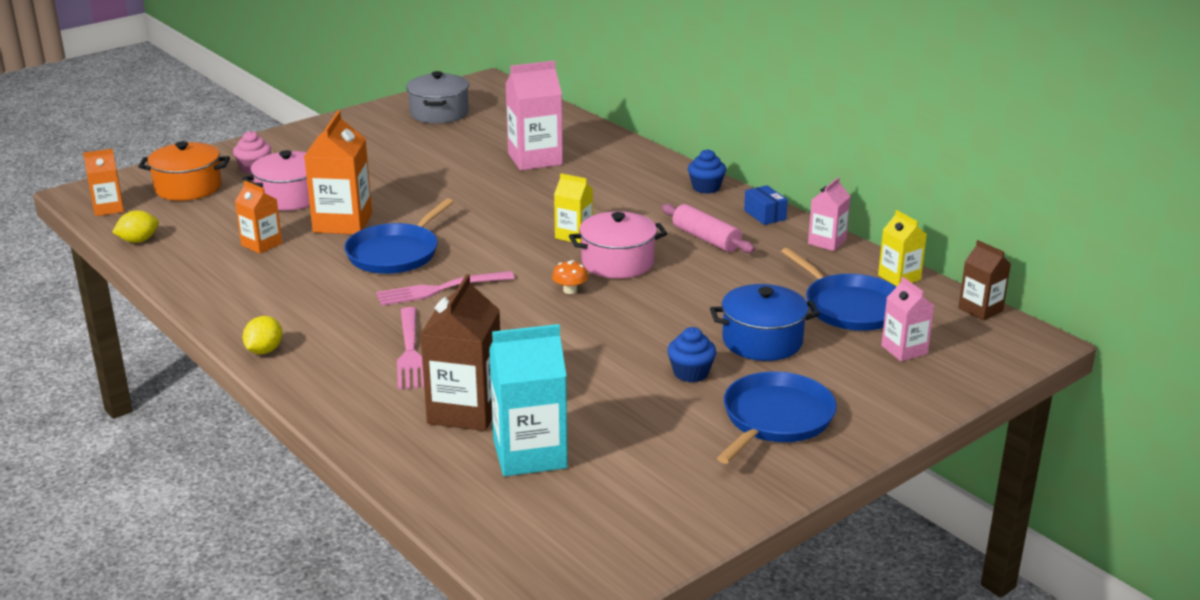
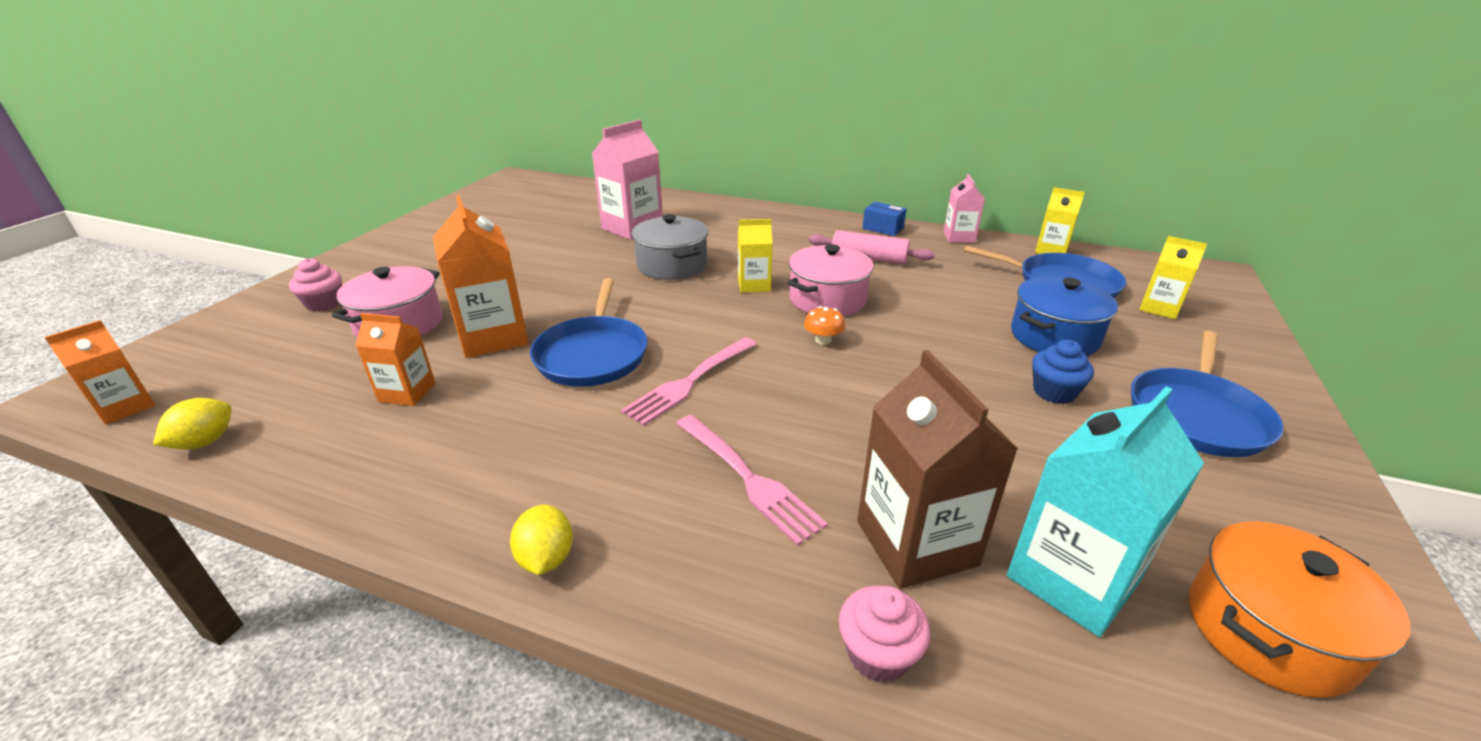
camera: 30 degrees left, 5 degrees up
(188, 188) = (244, 347): orange pot -> orange pot (1268, 631)
(382, 440) = (878, 653): none -> pink cupcake
(439, 113) = (495, 209): grey pot -> grey pot (672, 265)
(706, 188) = (807, 218): blue cupcake -> none
(775, 419) = (1197, 415): blue pan -> blue pan turned 150 degrees counterclockwise
(904, 350) = (1159, 308): pink carton -> yellow carton
(980, 309) = (1142, 259): brown carton -> none

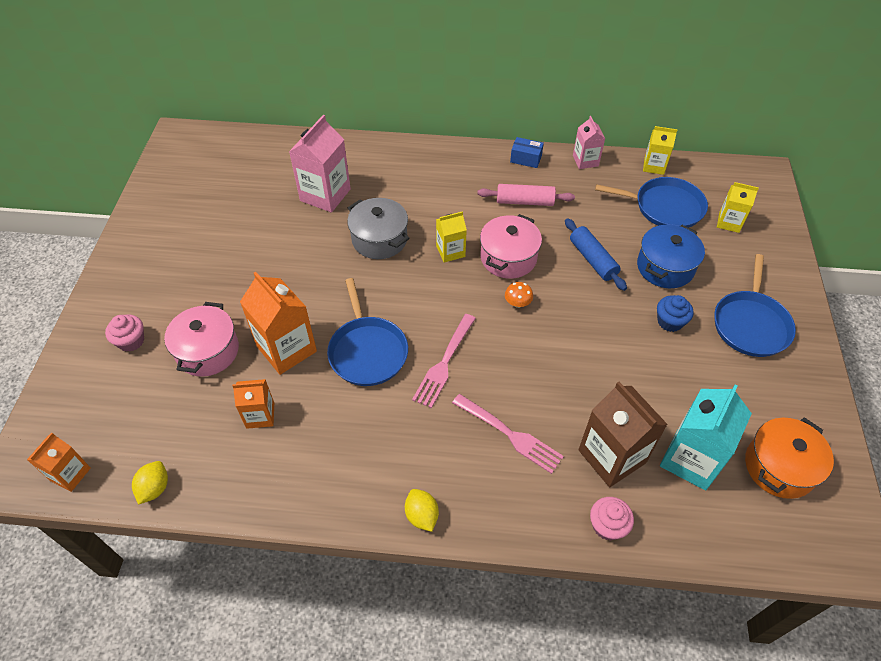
camera: 15 degrees left, 20 degrees up
(945, 316) = (592, 260): none -> blue rolling pin

